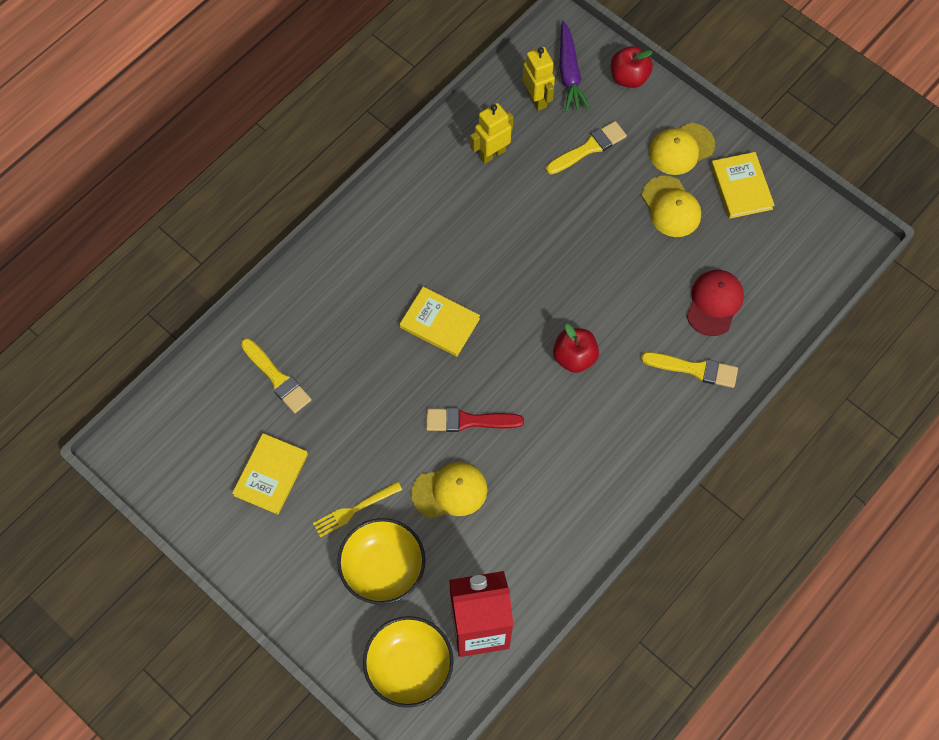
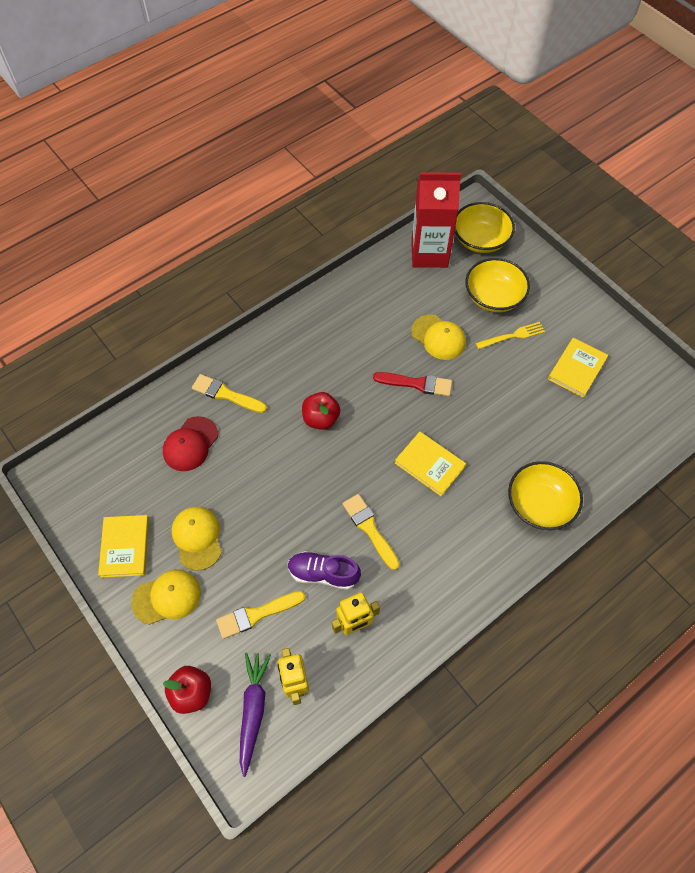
camera: 170 degrees left, 5 degrees down
(277, 378) = (572, 440): yellow brush -> yellow brush (369, 529)
(314, 298) = (539, 504): none -> yellow bowl
(450, 491) = (438, 337): yellow cap -> yellow cap turned 135 degrees counterclockwise
(533, 194) = (323, 573): none -> purple shoe

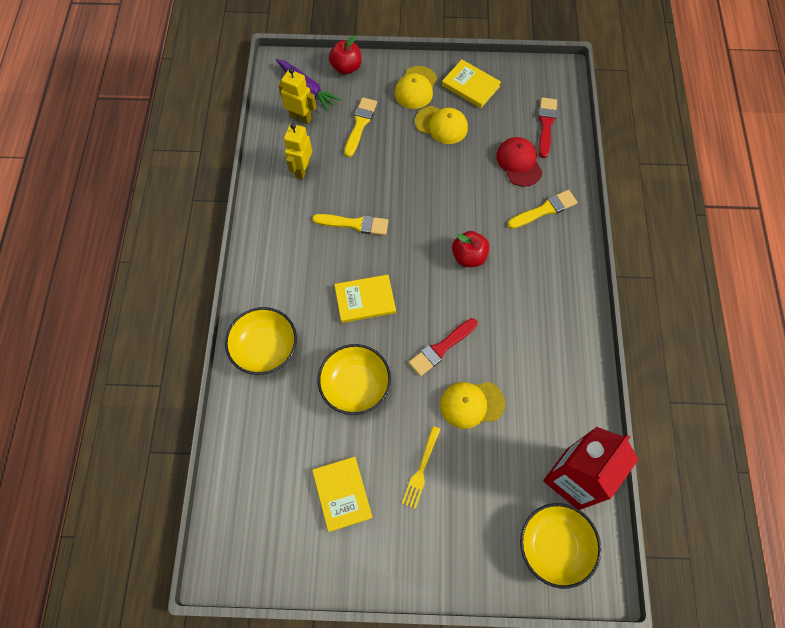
camera: 130 degrees right, 5 degrees up
(127, 450) = (546, 124): none -> red brush
(323, 573) = (350, 176): purple shoe -> none
(493, 297) = (475, 493): yellow bowl -> yellow bowl (355, 385)

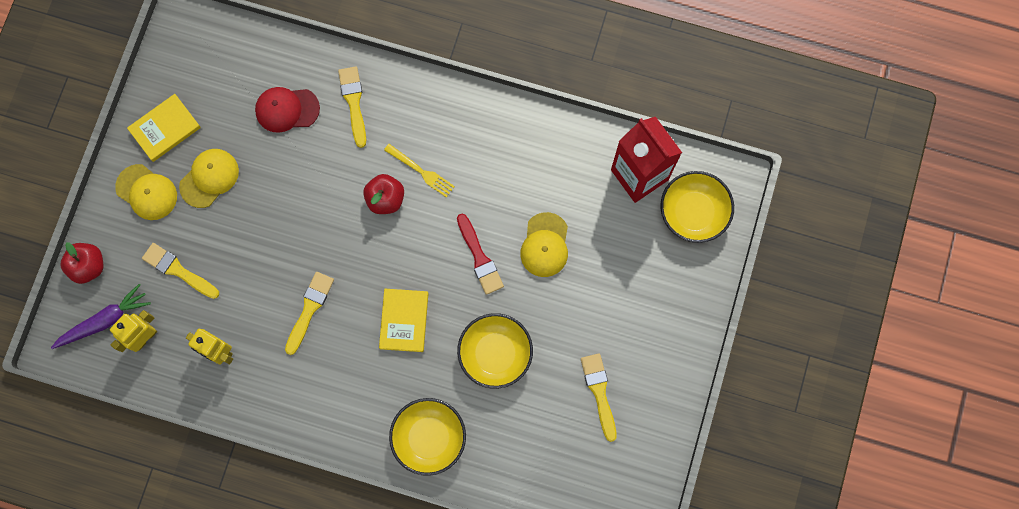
camera: 75 degrees left, 10 degrees up
(342, 494) = (599, 392): yellow book -> yellow brush
(421, 470) = (596, 311): yellow fork -> yellow fork (421, 171)
(546, 124) = (246, 63): red brush -> none

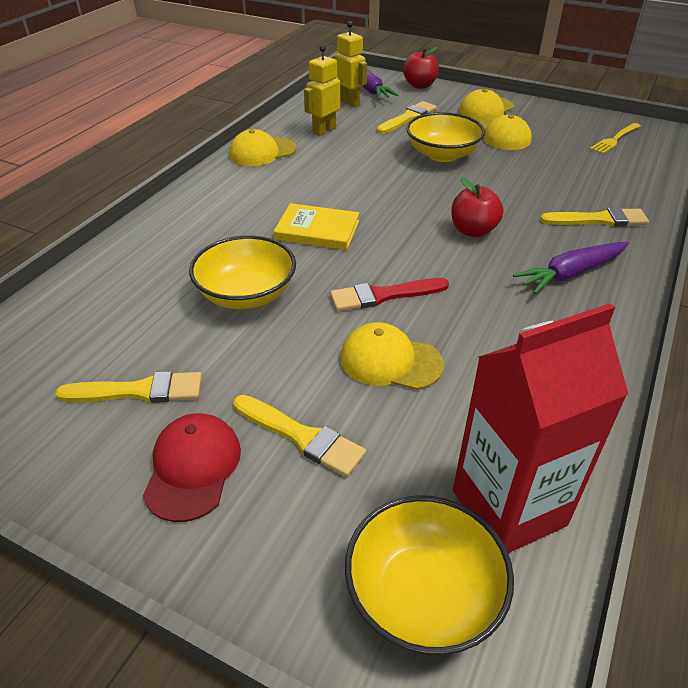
camera: 100 degrees right, 35 degrees down
(165, 129) = (550, 119): yellow book -> none
(275, 402) = (262, 152): none -> yellow cap
(287, 109) = (582, 179): red cap -> red cap (193, 468)
(309, 309) = (350, 175): yellow brush -> yellow brush (302, 436)
(421, 171) = (509, 260): yellow fork -> yellow fork (615, 139)
(429, 438) = (170, 234): yellow bowl -> yellow bowl (442, 154)
(431, 129) = (571, 273): none -> purple carrot

